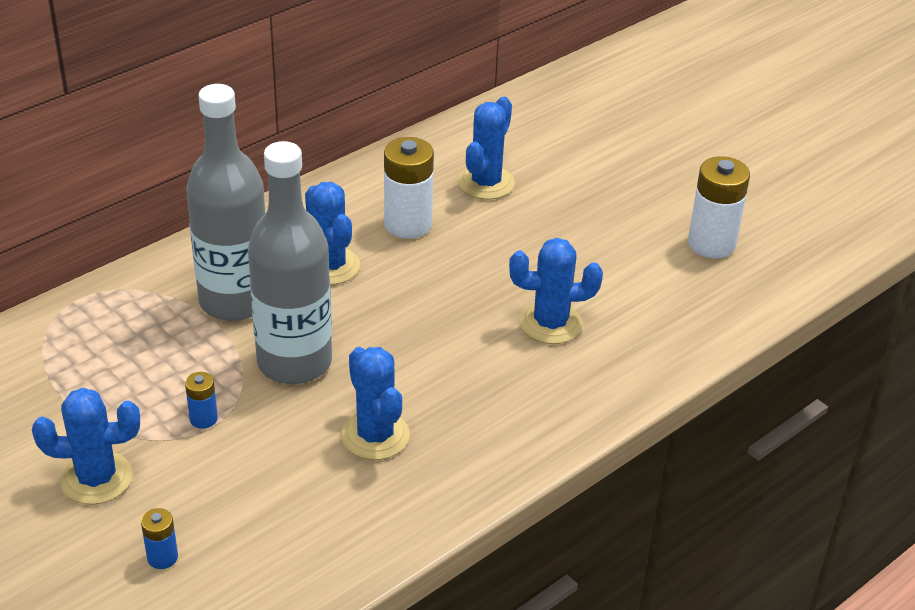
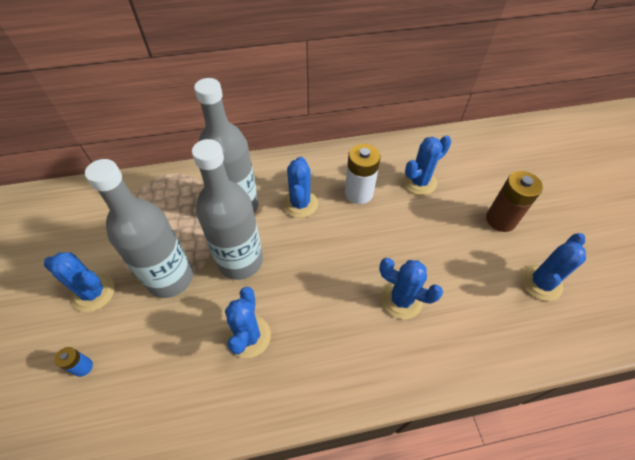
camera: 30 degrees right, 15 degrees up
(203, 419) = (170, 278): blue battery -> grey bottle
(624, 192) = (500, 220): none -> brown battery
(711, 244) = (541, 282): white battery -> blue cactus

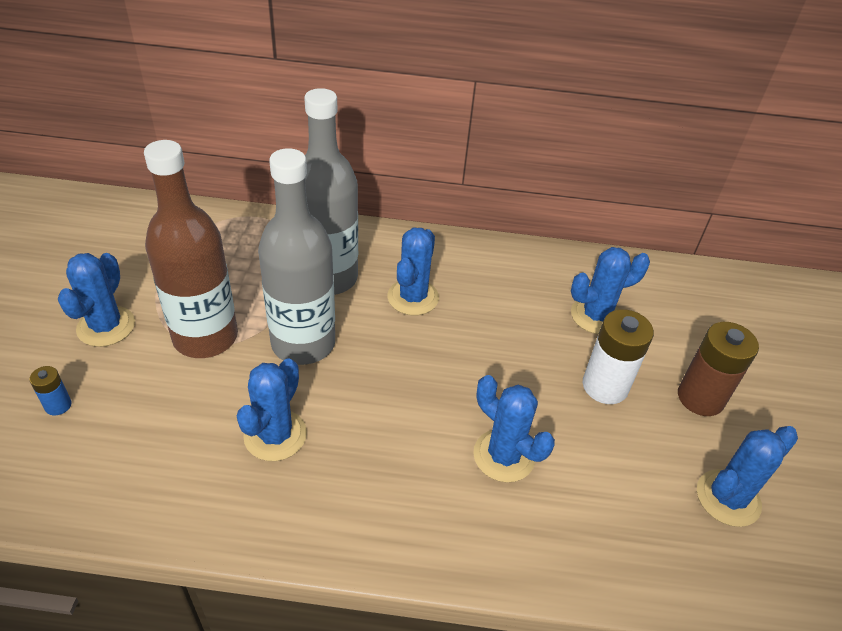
camera: 15 degrees right, 10 degrees down
(93, 293) = (106, 326): blue cactus -> blue cactus turned 60 degrees clockwise
(170, 278) = (205, 337): grey bottle -> brown bottle
(358, 193) = (501, 306): white battery -> white battery (605, 386)

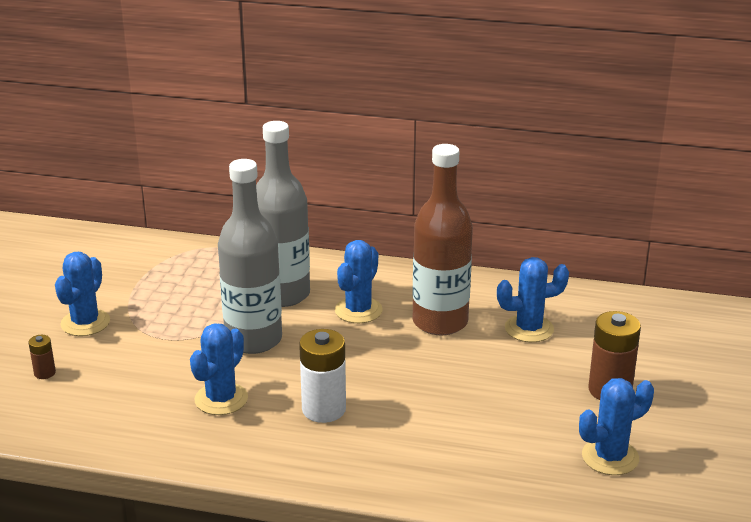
camera: 10 degrees right, 15 degrees down
(58, 405) = (45, 373): blue battery -> brown battery
(205, 337) = (169, 333): brown bottle -> brown bottle (440, 322)
(504, 456) = (415, 421): blue cactus -> none
(605, 386) = (521, 379): white battery -> white battery (324, 409)

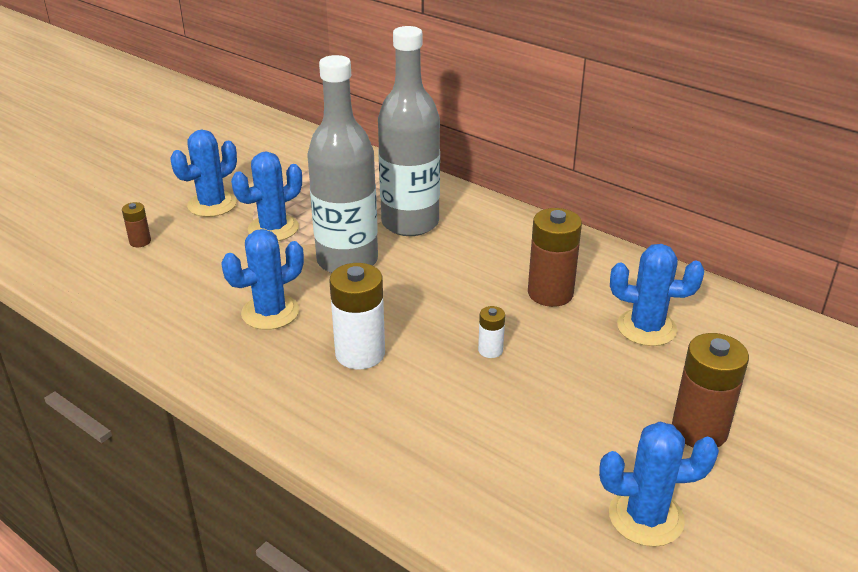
camera: 25 degrees right, 5 degrees up
(358, 310) = (472, 258): blue cactus -> blue cactus (273, 228)
(424, 378) = (490, 350): none -> white battery
(440, 322) = (550, 293): brown bottle -> brown battery

